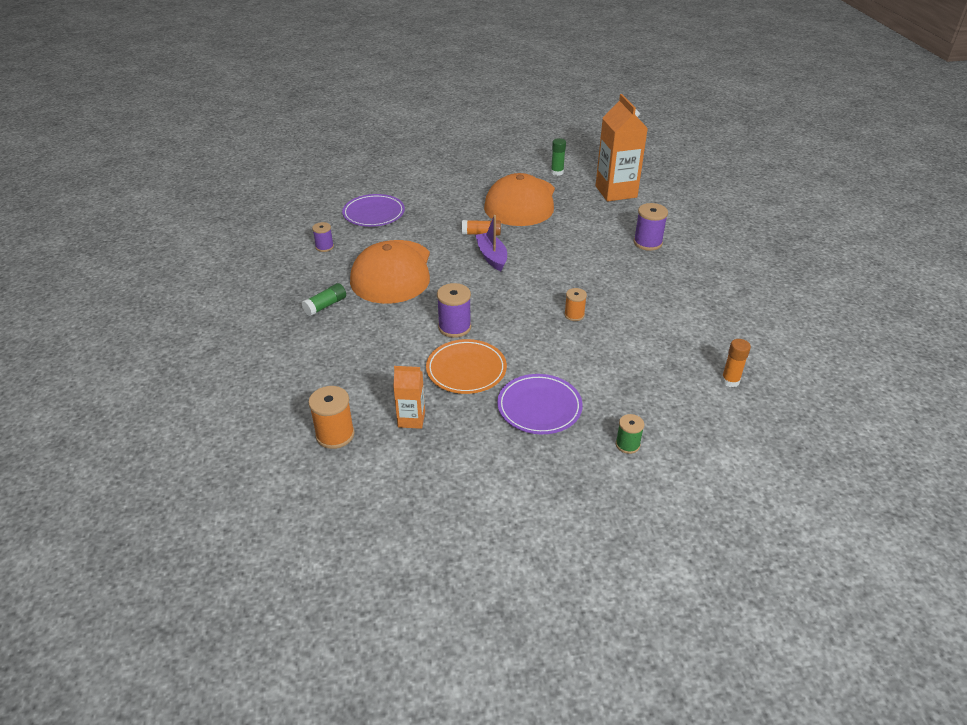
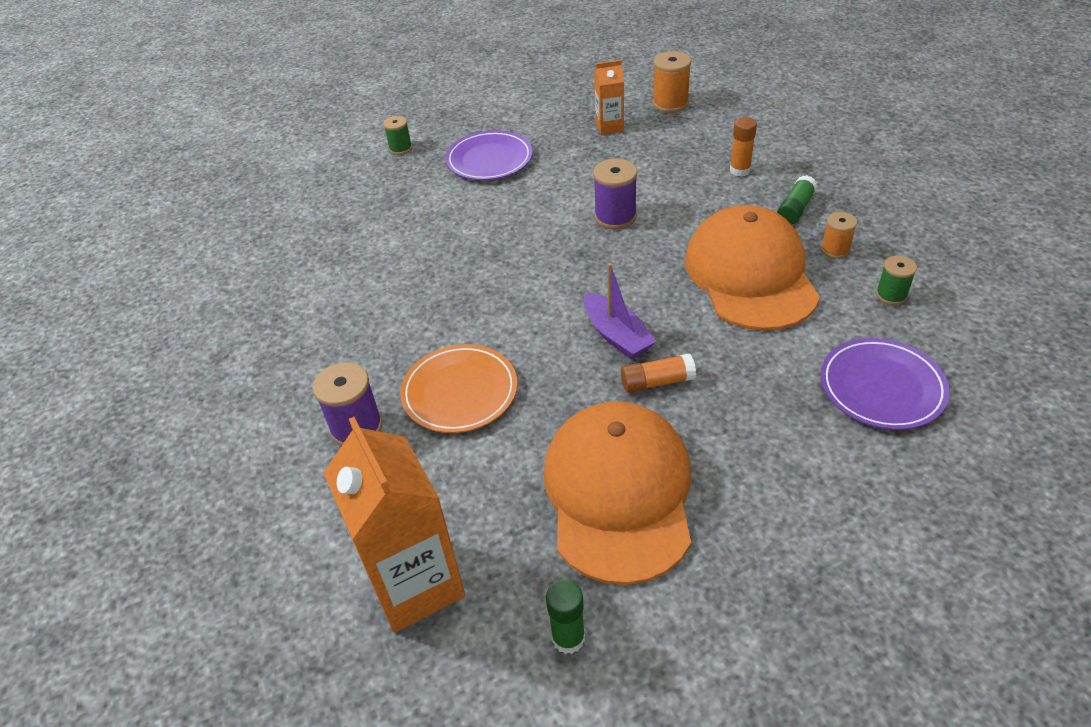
camera: 170 degrees right, 5 degrees up
(324, 247) = (891, 295): purple spool -> green spool
(466, 369) = (578, 176): orange plate -> orange plate (460, 392)
(574, 315) = (468, 264): orange spool -> orange spool (835, 250)
(730, 381) = (284, 224): orange glue stick -> orange glue stick (740, 170)

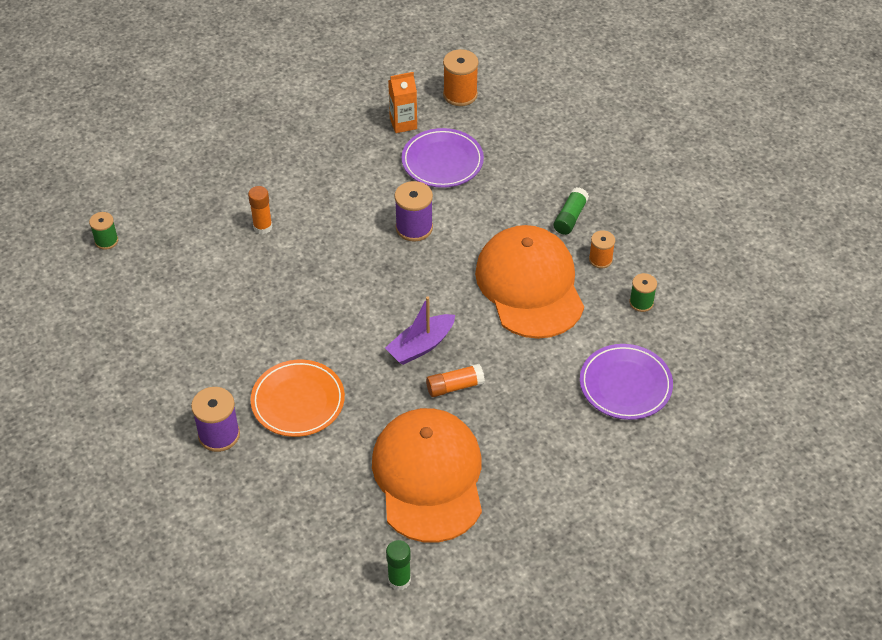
camera: 10 degrees left, 5 degrees up
(400, 148) = (204, 150): green spool -> green spool (106, 241)
(415, 584) = (287, 551): orange carton -> none
(489, 160) = (292, 163): purple plate -> purple plate (442, 161)
(616, 335) = (421, 346): purple boat -> purple boat turned 90 degrees clockwise
(740, 170) = (523, 175): orange glue stick -> orange glue stick (262, 227)

